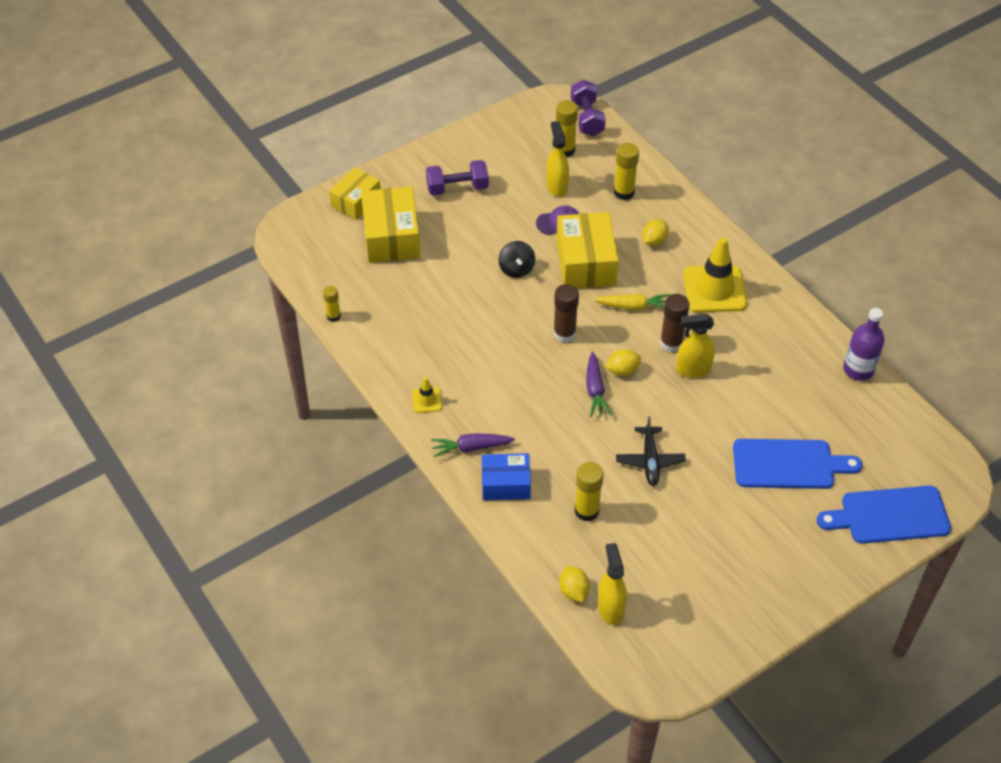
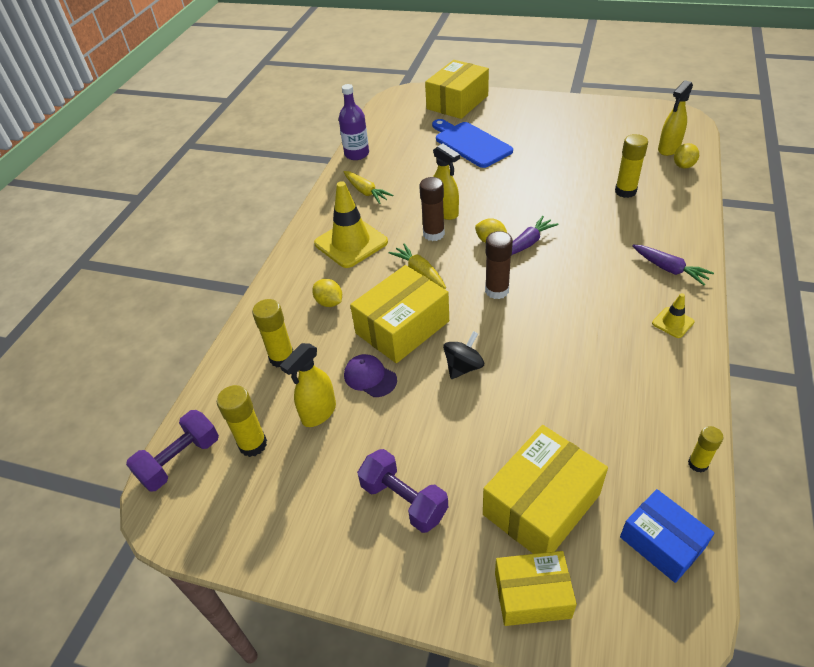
camera: 125 degrees left, 5 degrees down
(506, 484) = (666, 234): blue box -> blue box (661, 543)
(650, 461) = (548, 189): black plane -> none
(654, 241) = (329, 302): yellow lemon -> yellow lemon turned 45 degrees clockwise
(781, 339) = (366, 192): none -> yellow carrot
(889, 515) = (457, 102): blue cutting board -> yellow box

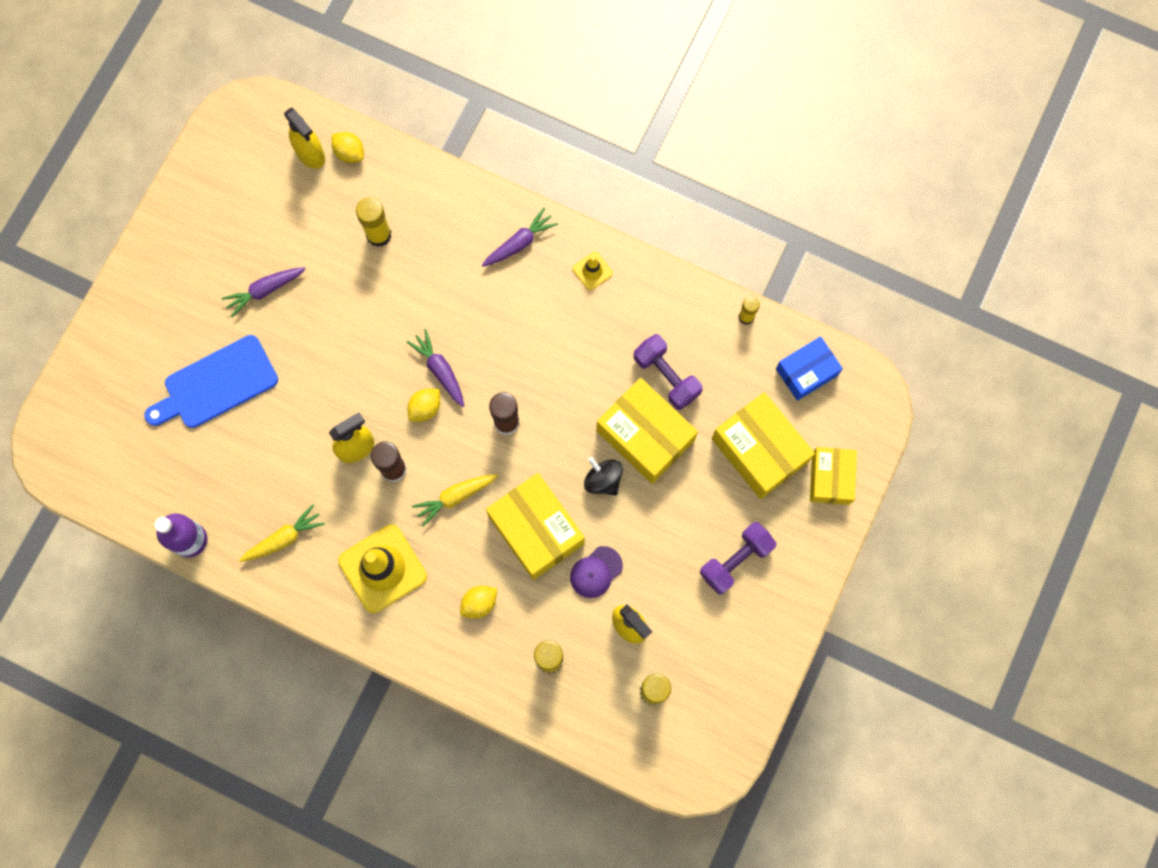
camera: 85 degrees left, 30 degrees up
(180, 460) = (657, 761): purple dumbbell -> purple dumbbell (666, 376)
(457, 102) = (101, 378): yellow box -> yellow box (645, 436)
(549, 149) = (265, 290): none -> purple carrot

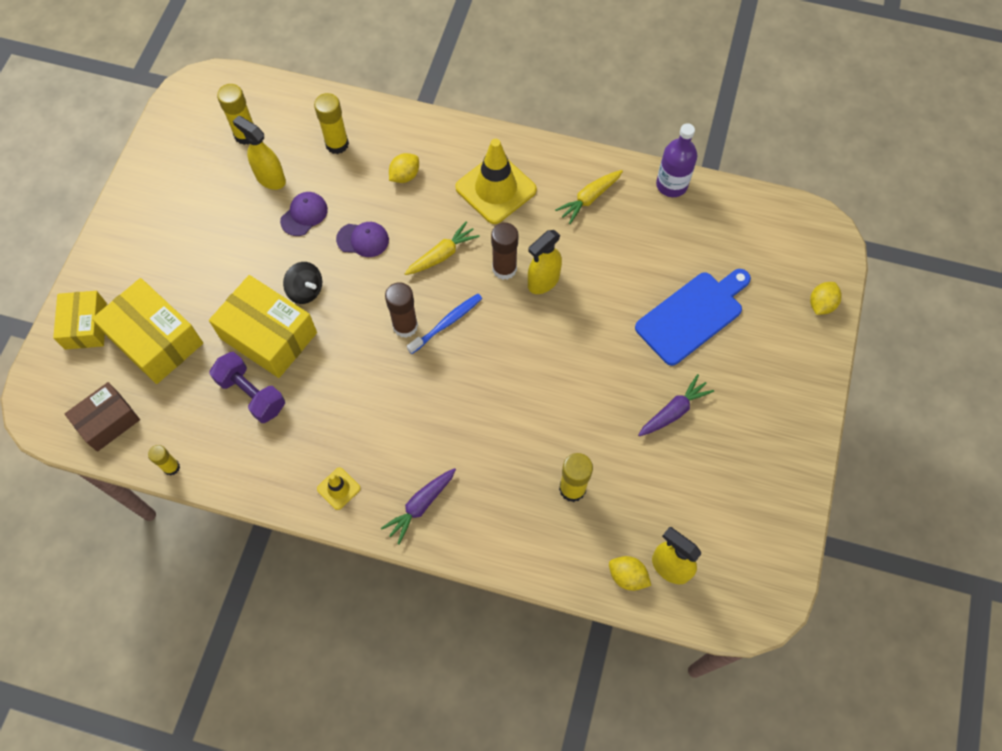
camera: 170 degrees right, 10 degrees down
(425, 408) = (486, 326): yellow lemon -> yellow lemon (821, 304)
(440, 370) = (479, 363): purple carrot -> none
(464, 418) = (447, 323): none -> blue toothbrush
(536, 530) = (363, 240): yellow box -> purple cap
(735, 560) = (176, 243): purple dumbbell -> none
(806, 372) = (108, 421): blue box -> brown box

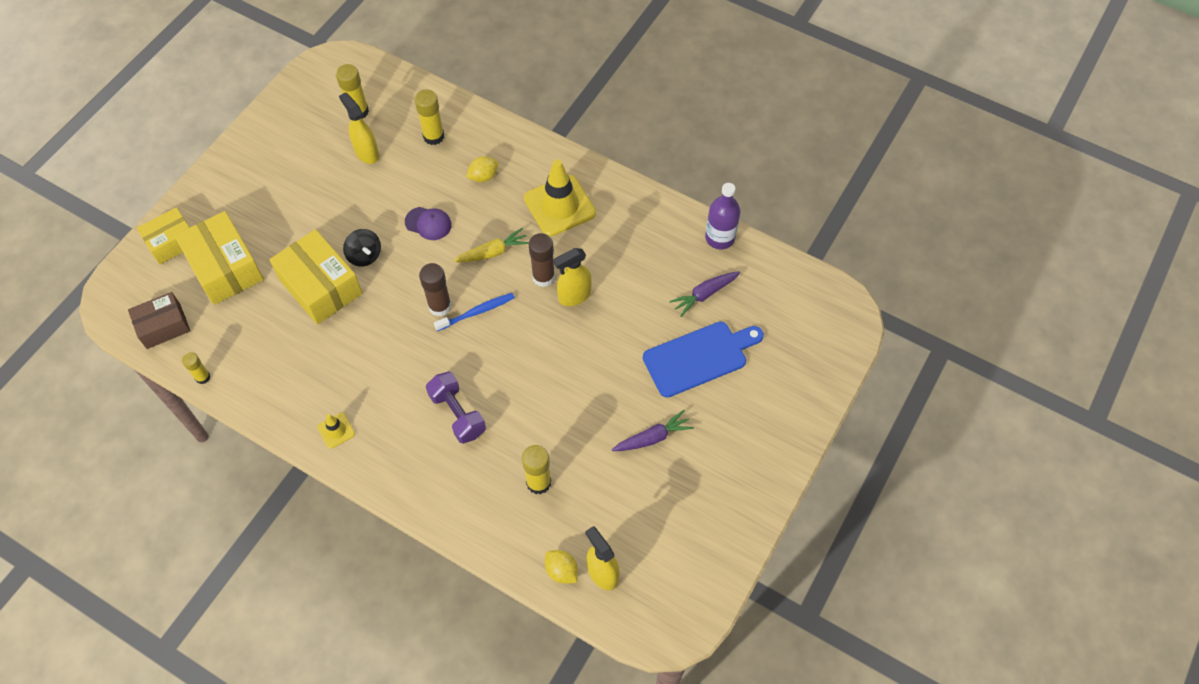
camera: 15 degrees right, 5 degrees down
(86, 326) = (172, 242): yellow box -> yellow box turned 45 degrees clockwise
(251, 394) = (289, 332): purple dumbbell -> purple dumbbell (457, 414)
(304, 215) = (385, 191): purple cap -> none
(420, 505) = (401, 463): purple carrot -> purple carrot (704, 294)
(589, 199) = (640, 233): yellow carrot -> none
(821, 304) = (822, 376): yellow lemon -> none

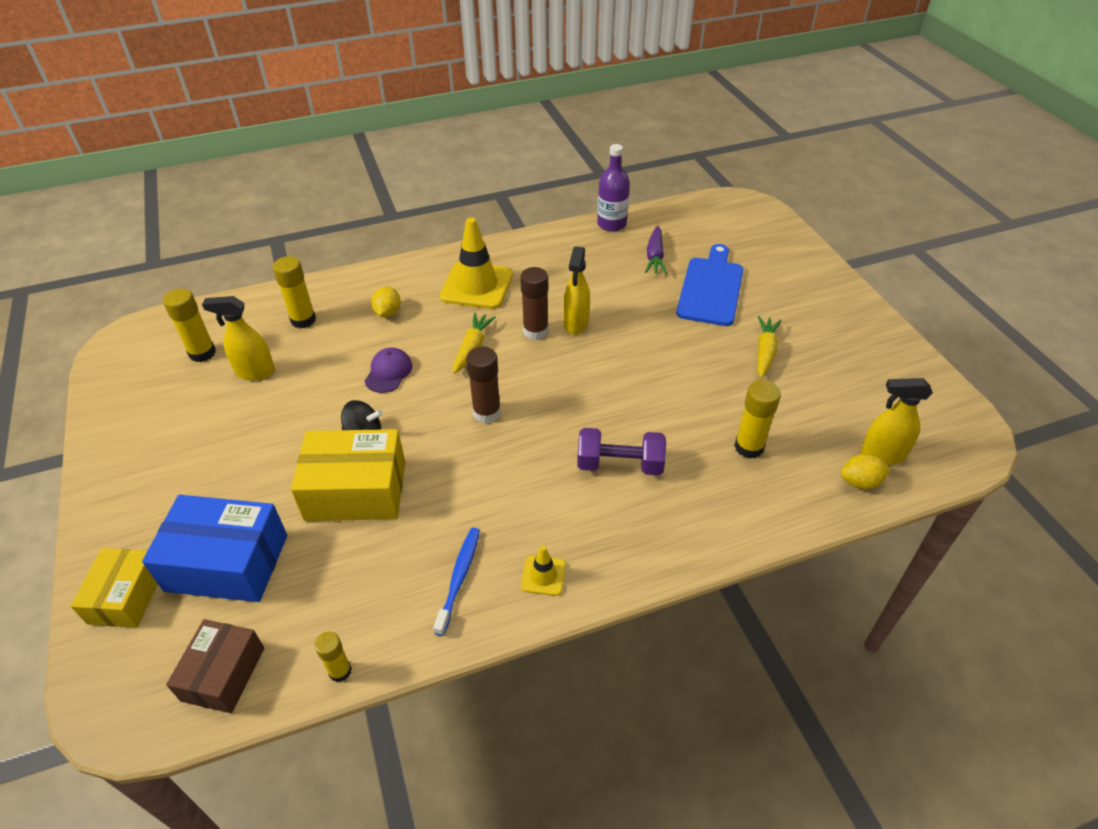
camera: 50 degrees left, 15 degrees down
(225, 267) = (227, 562): yellow box -> blue box
(428, 223) = (388, 372): purple cap -> purple cap turned 45 degrees counterclockwise
(477, 312) = (522, 391): blue toothbrush -> blue toothbrush (459, 578)
(653, 438) = (765, 352): purple carrot -> yellow carrot

